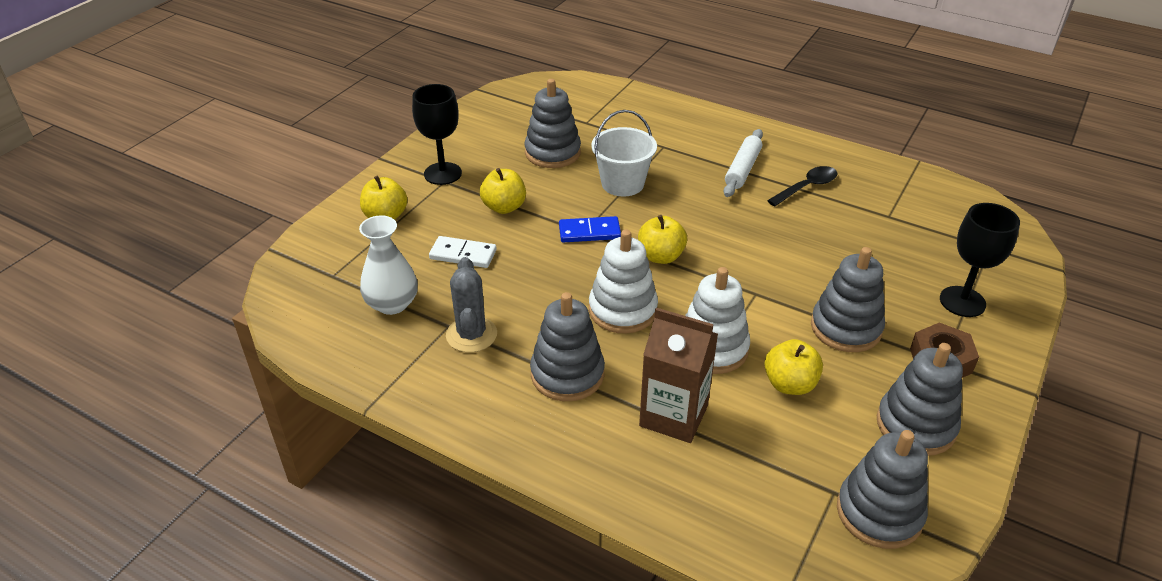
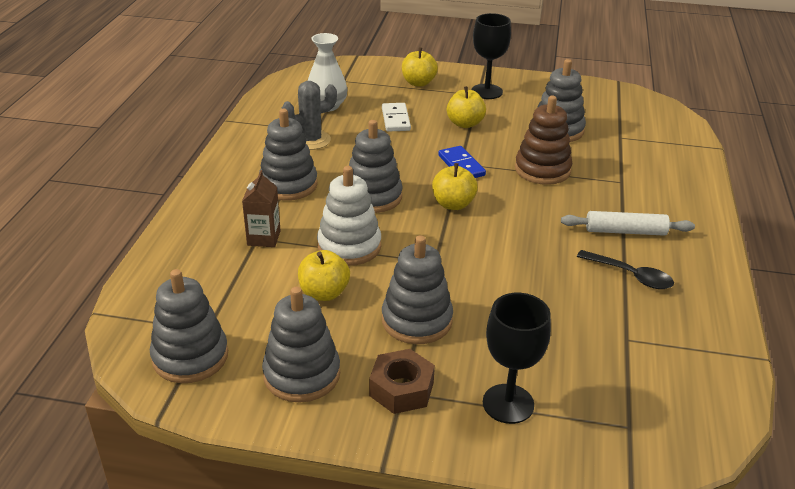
camera: 70 degrees right, 5 degrees down
(622, 183) = (542, 170): white bucket -> brown stacking toy
(622, 310) = (372, 197): white stacking toy -> grey stacking toy
(673, 415) = (264, 238): brown carton -> brown carton, size x0.64

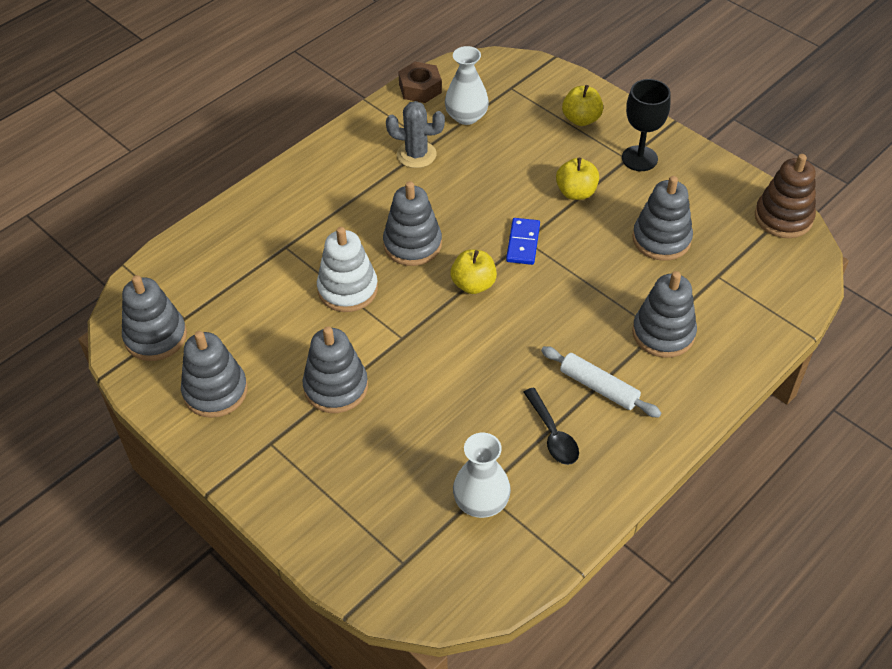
camera: 35 degrees right, 15 degrees up
(264, 238) = (290, 249): brown carton -> none
(288, 185) = (354, 200): grey stacking toy -> grey stacking toy (663, 333)
(324, 293) = (290, 326): yellow apple -> none
(395, 119) = (515, 160): white domino -> none
(401, 389) = (272, 441): brown nut -> brown nut (420, 88)
(508, 404) = (334, 494): black goblet -> none
(542, 170) = (594, 282): brown stacking toy -> brown stacking toy (783, 217)
(635, 347) = (481, 502): none -> white vase

